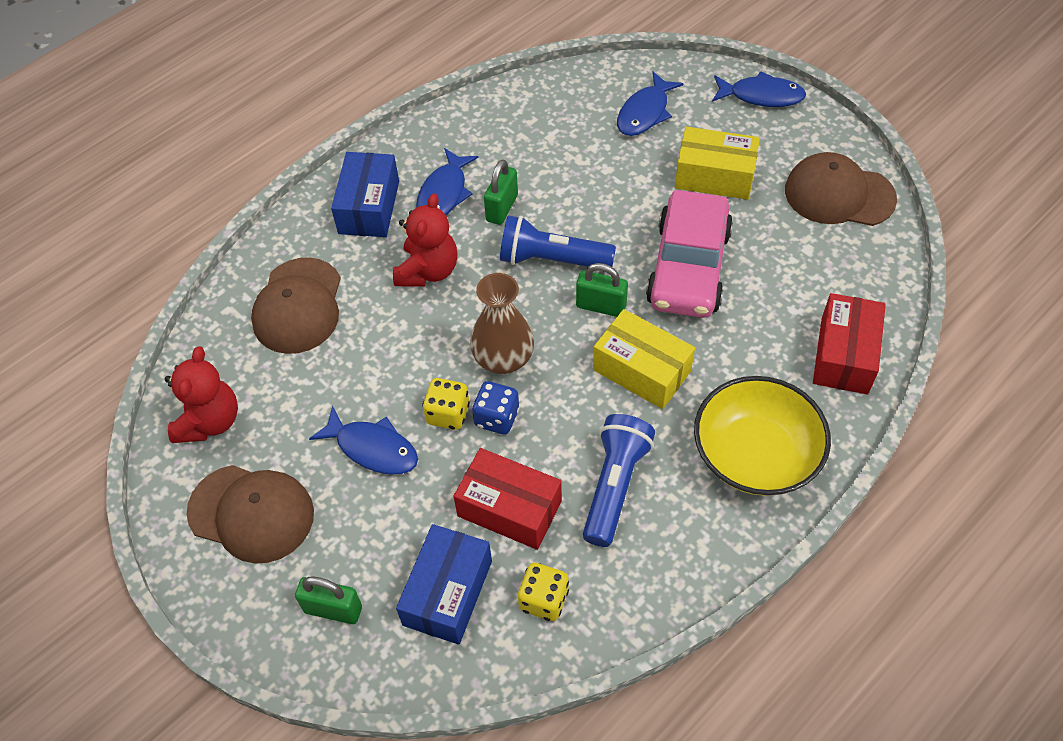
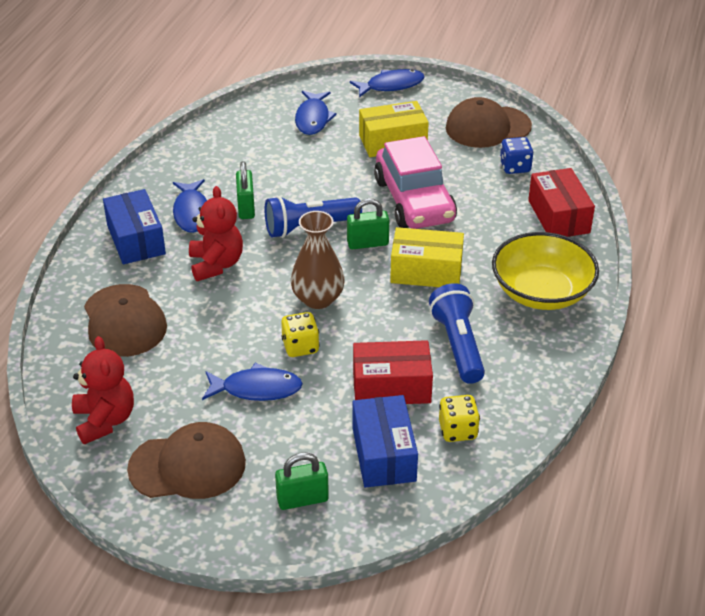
camera: 30 degrees left, 15 degrees down
(497, 418) = (340, 336): blue dice -> blue dice (515, 167)

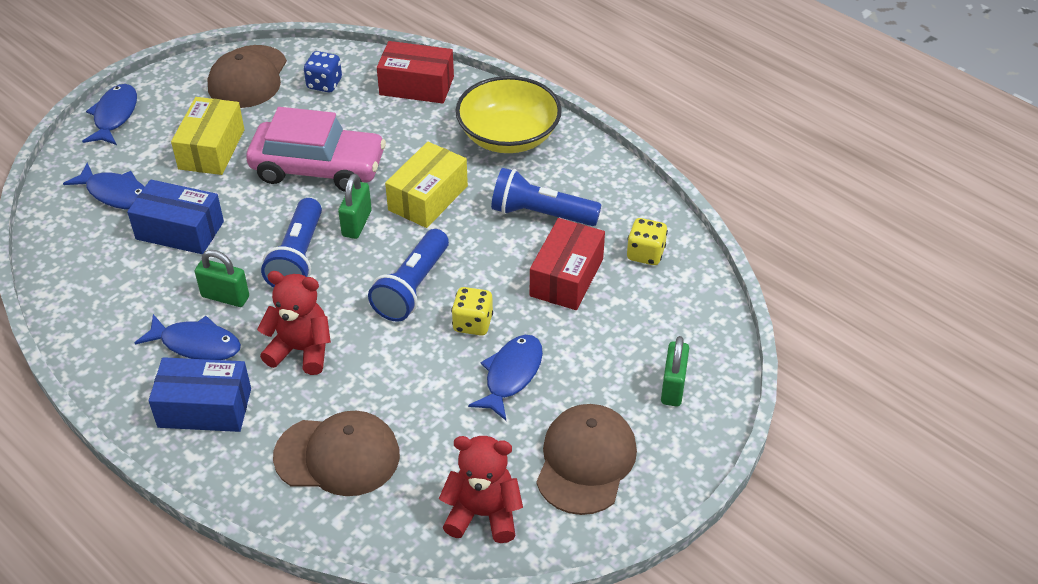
camera: 65 degrees left, 5 degrees up
(318, 299) = (412, 287): brown vase -> blue flashlight
(383, 454) = (647, 312): blue box -> blue box (180, 230)

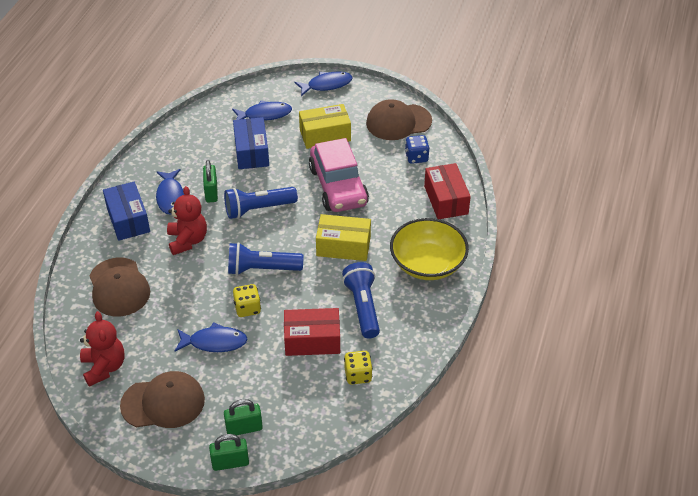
camera: 65 degrees right, 0 degrees up
(116, 194) = (265, 114): blue fish -> blue fish turned 105 degrees counterclockwise
(357, 223) = (301, 223): green padlock -> green padlock (230, 463)

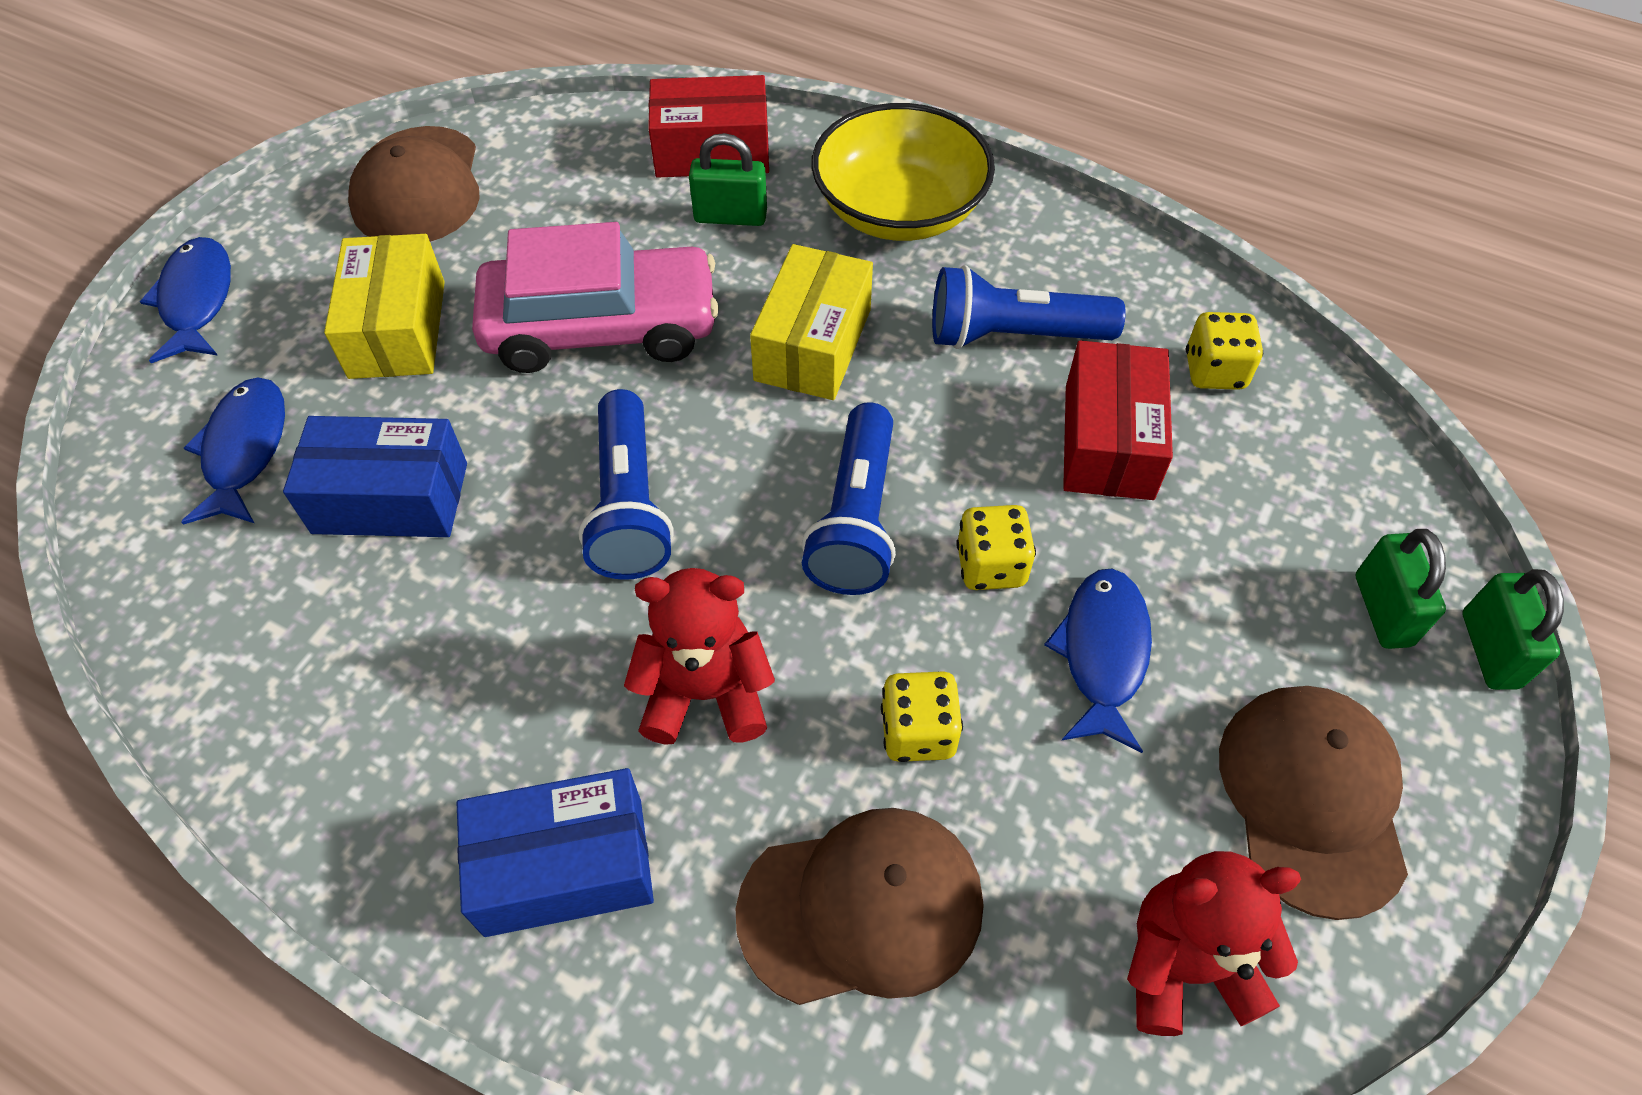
camera: 80 degrees left, 10 degrees up
(170, 196) = (501, 729): blue fish -> none
(179, 294) = (918, 732): none -> yellow dice
(211, 192) = (522, 615): green padlock -> green padlock (730, 217)
(416, 157) = (555, 175): blue dice -> none

